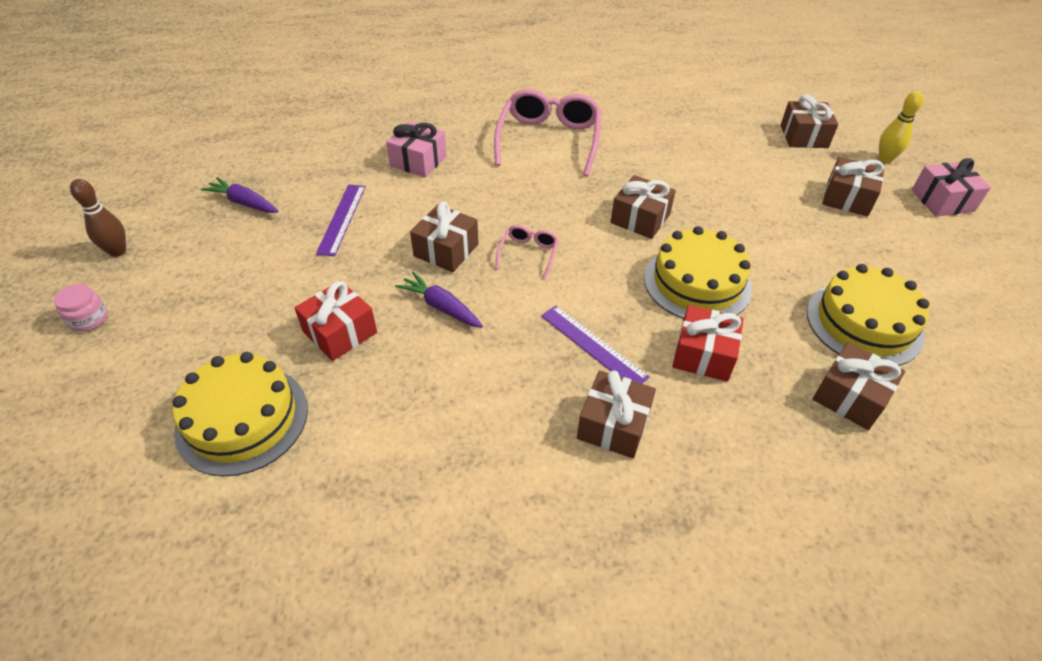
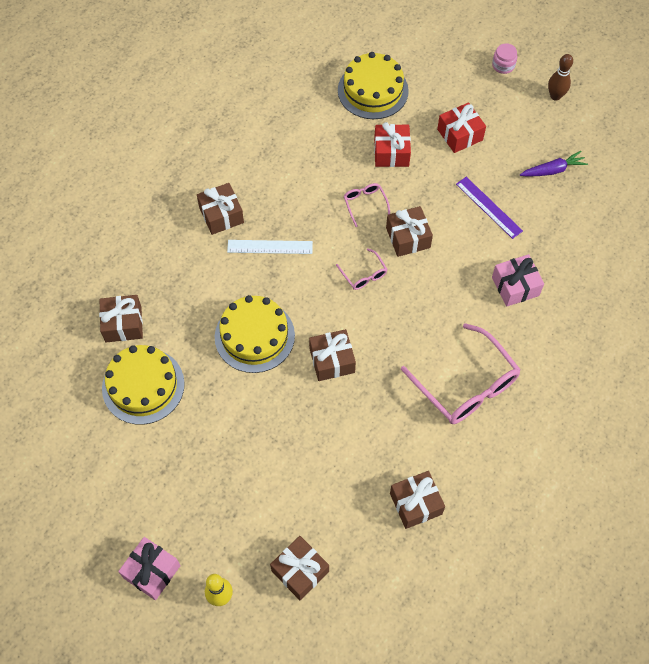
camera: 135 degrees right, 15 degrees up
(441, 307) = (365, 204): purple carrot -> pink glasses
(593, 346) = (270, 247): purple ruler -> white ruler
(703, 354) = (212, 288): red gift -> red gift (460, 135)
(847, 198) = (219, 509): brown gift -> brown gift (415, 503)

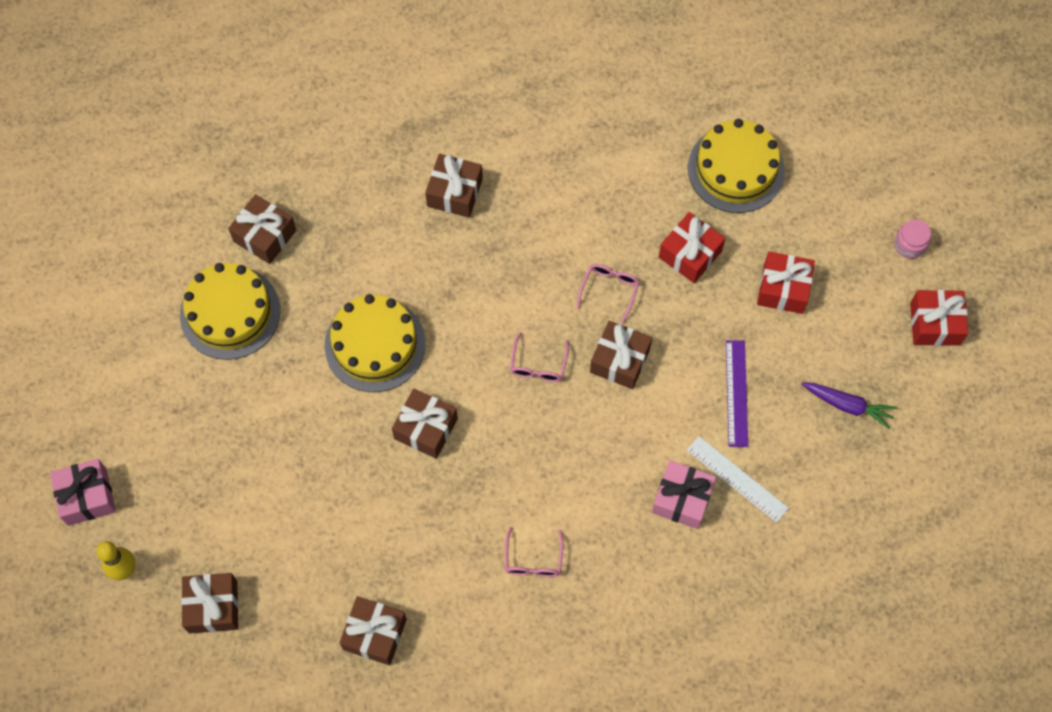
camera: 40 degrees right, 5 degrees up
(270, 247) = (472, 263): white ruler -> white ruler (737, 478)
(466, 385) = (533, 560): pink glasses -> pink glasses, size x0.47
(555, 96) = (935, 324): brown bowling pin -> red gift

